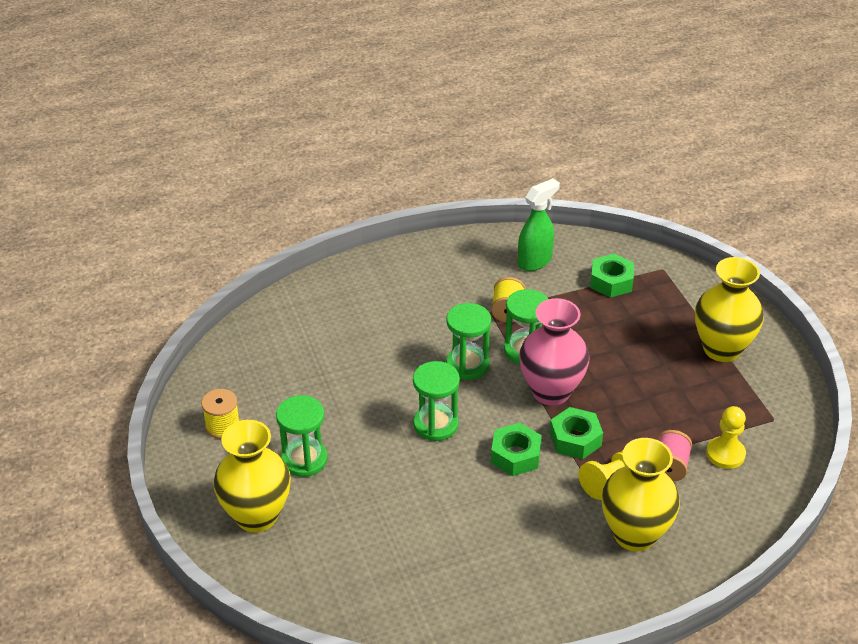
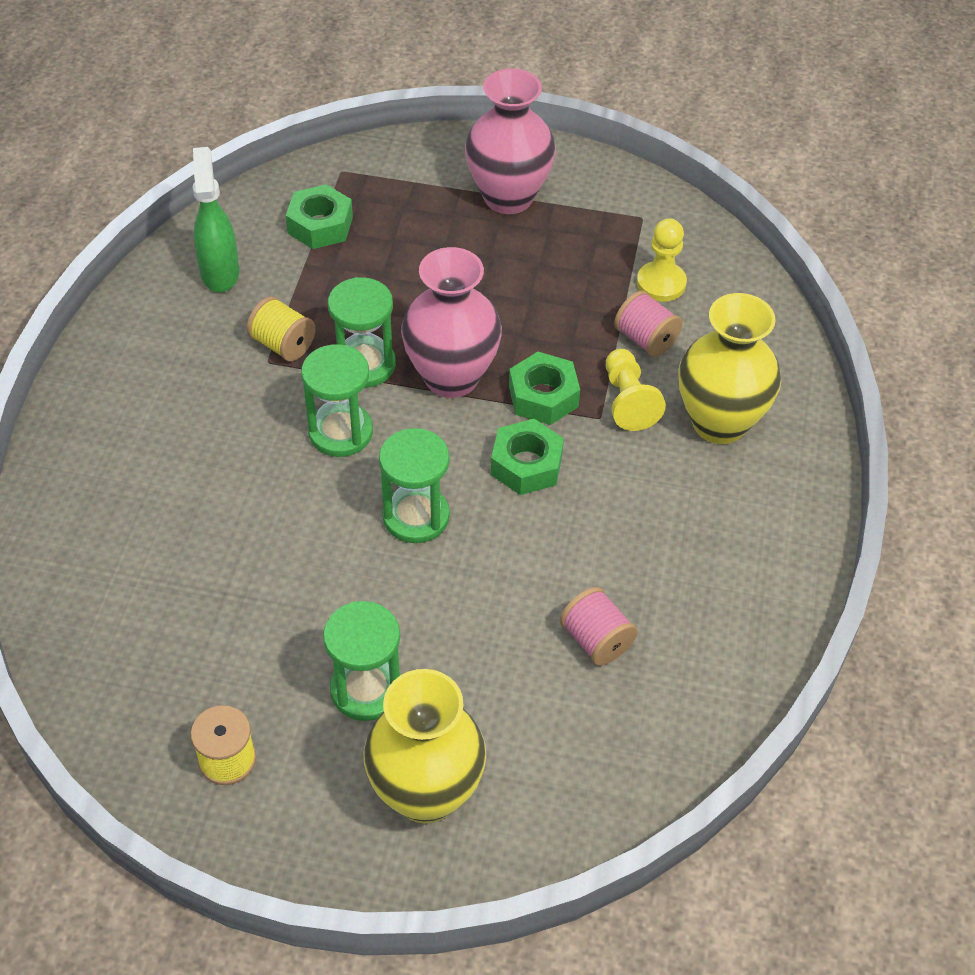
camera: 60 degrees left, 10 degrees up
(413, 546) = (596, 640): none -> pink spool
(722, 349) = (508, 197): yellow vase -> pink vase

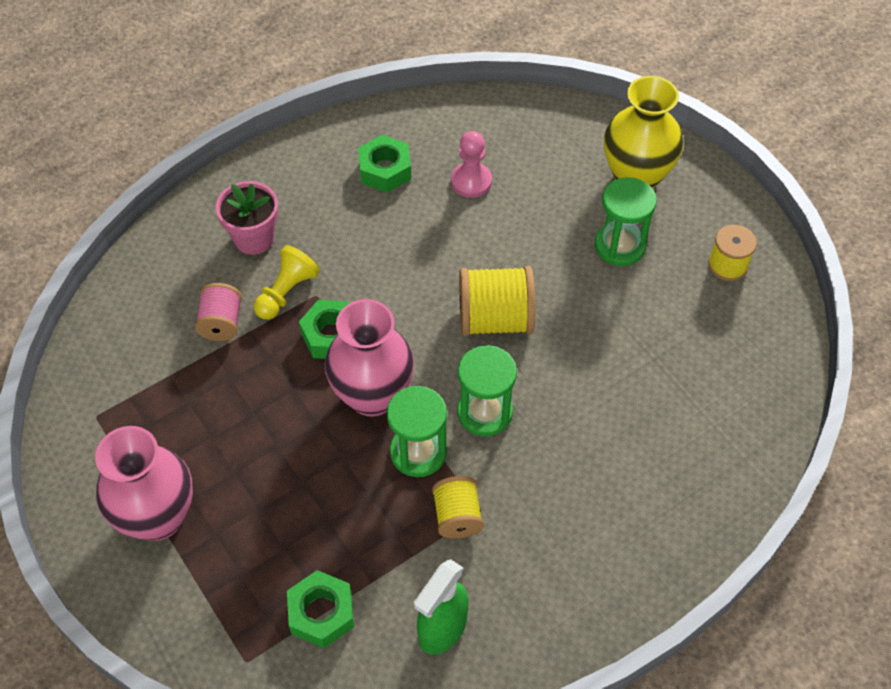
camera: 135 degrees left, 5 degrees up
(416, 516) = (495, 319): green hourglass -> yellow spool
(526, 465) = (395, 300): green nut -> green nut (385, 170)
(596, 640) = (471, 181): pink spool -> pink pawn
(661, 283) = (157, 354): yellow pawn -> none
(719, 422) = (254, 238): yellow vase -> pink flower pot

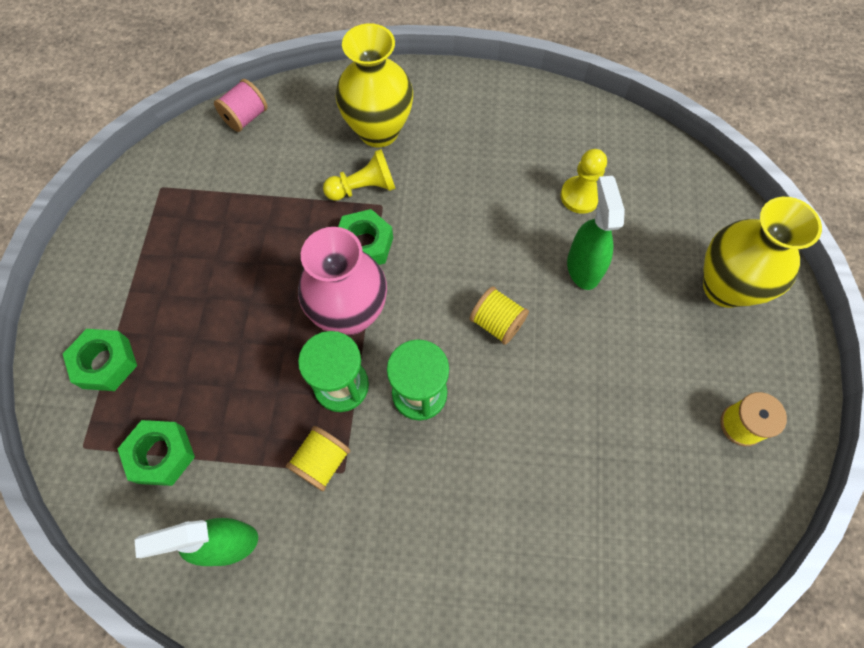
camera: 40 degrees right, 10 degrees up
(158, 517) = (130, 291): pink vase -> none
(221, 323) = (299, 179): pink spool -> pink spool (245, 117)
(254, 238) = (378, 131): pink flower pot -> yellow vase
(385, 170) = (521, 142): green nut -> green nut (106, 363)
(471, 181) = (580, 196): pink pawn -> yellow pawn
(495, 319) = (497, 323): yellow spool -> yellow spool, size x0.61
(522, 233) = (583, 267): none -> green spray bottle
(619, 246) = (657, 336): green hourglass -> none

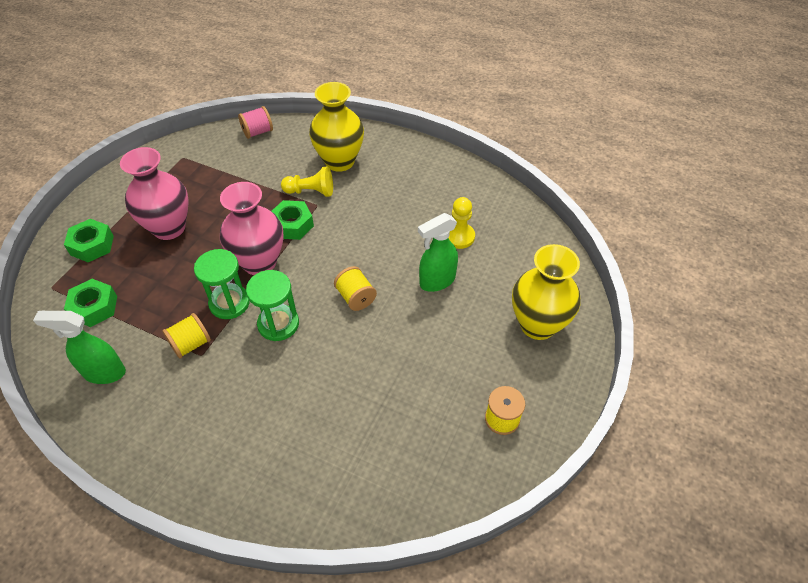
camera: 20 degrees right, 15 degrees down
(200, 302) = (169, 228): none -> pink vase
(583, 267) = (437, 281): green spray bottle -> green spray bottle turned 135 degrees counterclockwise

